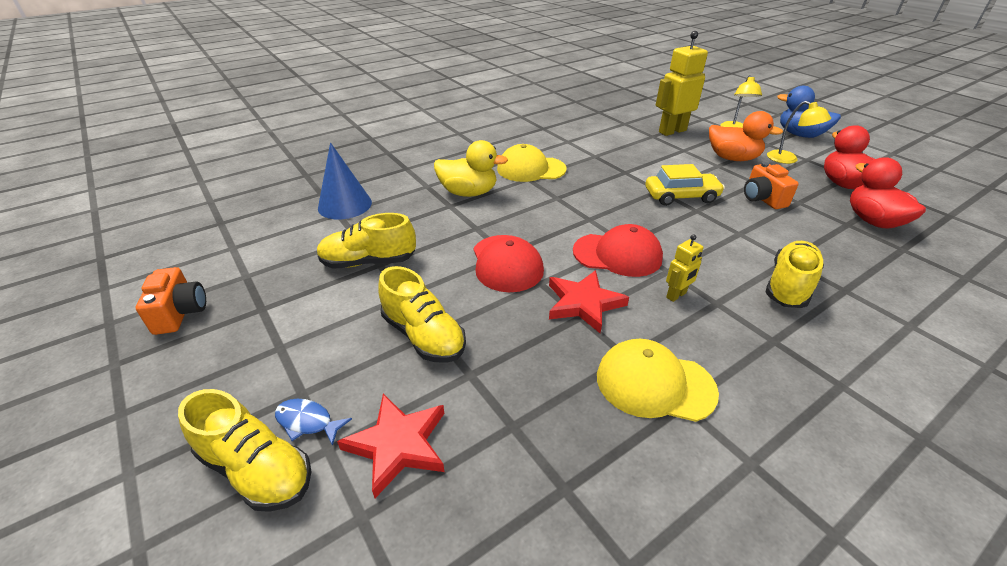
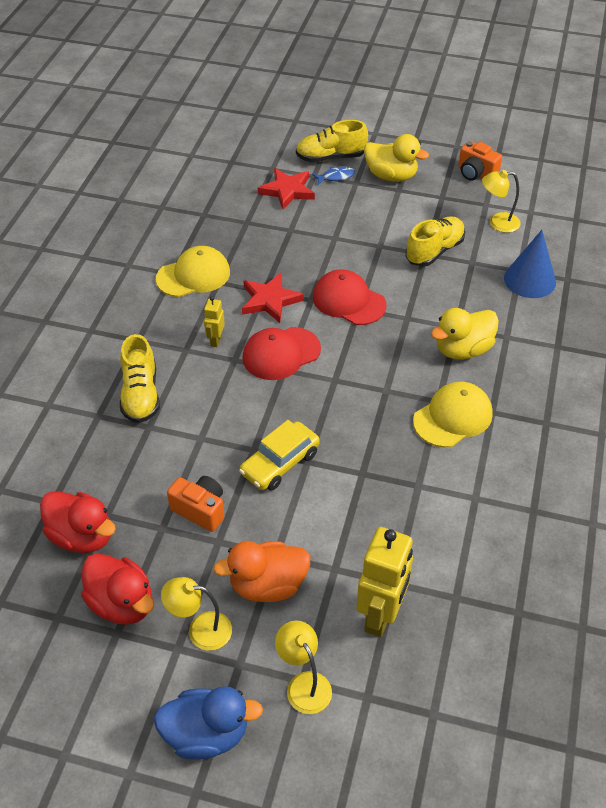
camera: 140 degrees right, 10 degrees up
(252, 372) = (391, 176): none -> yellow duck
(274, 254) = (497, 223): none -> yellow lamp
(423, 336) = (337, 232): yellow shoe -> none

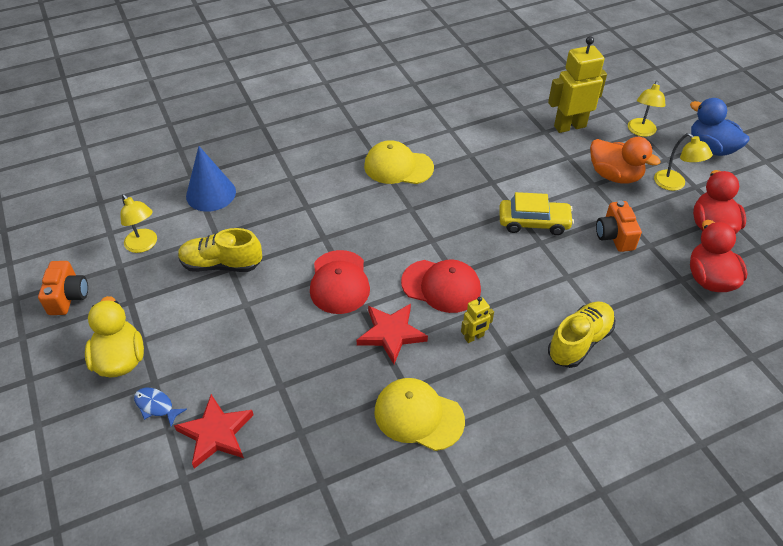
camera: 130 degrees left, 0 degrees up
(330, 157) = (120, 435): yellow shoe -> none
(462, 349) = (328, 192): yellow duck -> none

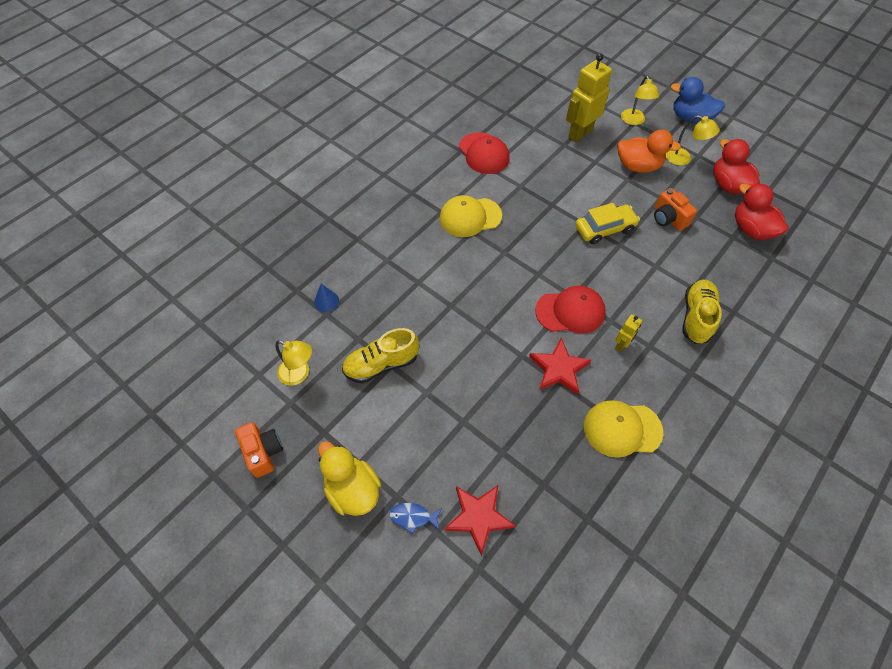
camera: 25 degrees left, 10 degrees up
(211, 194) = (326, 301): blue cone -> blue cone, size x0.53
(339, 282) = (490, 340): red cap -> red cap (484, 153)

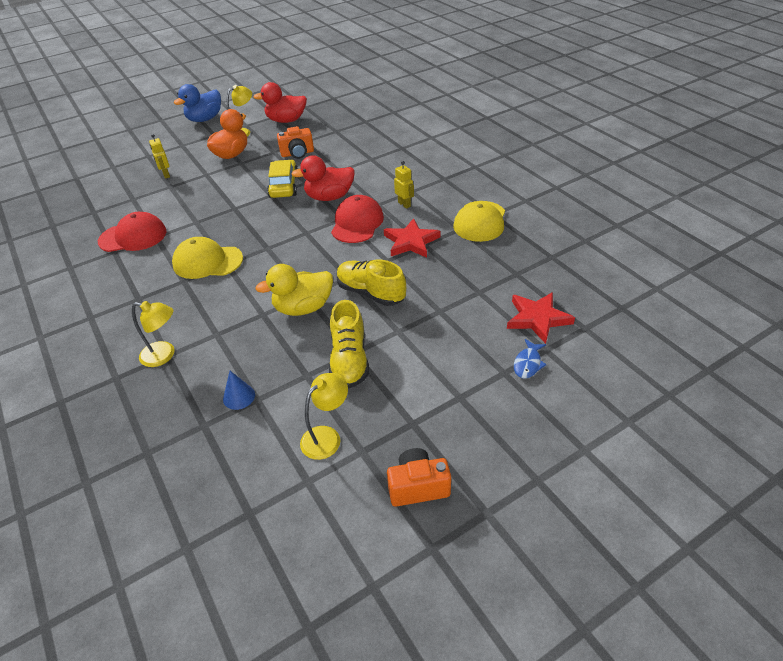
camera: 70 degrees left, 15 degrees down
(352, 489) = (487, 406): yellow duck -> yellow duck (303, 308)
(470, 217) = (207, 262): yellow cap -> yellow cap turned 90 degrees clockwise
(580, 133) = (166, 175): yellow robot -> yellow robot, size x0.49
(634, 121) = (180, 144): yellow lamp -> yellow lamp (164, 355)
(696, 317) = (397, 164): yellow shoe -> yellow shoe (371, 293)
(751, 229) = (334, 122): red duck -> red duck (329, 197)

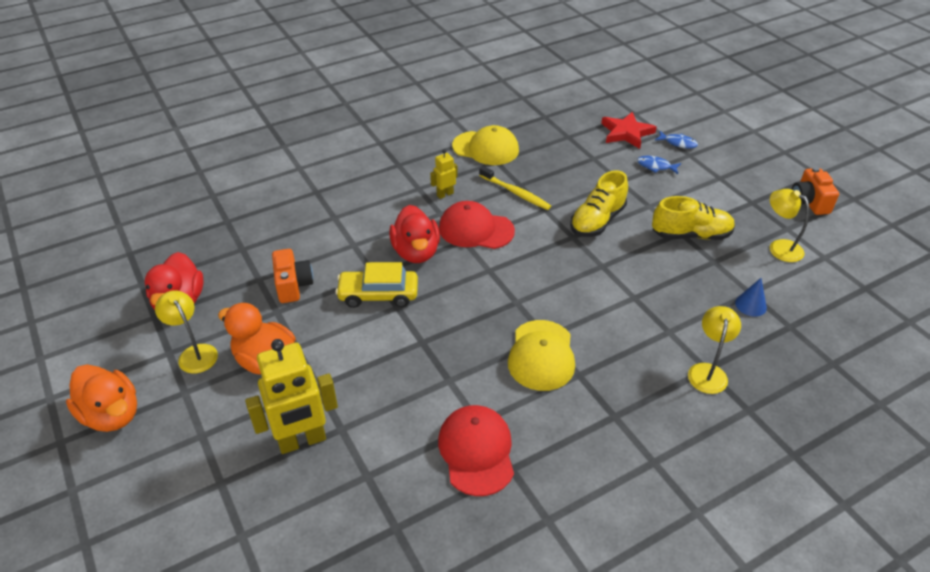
camera: 90 degrees left, 0 degrees up
(166, 175) = (302, 441): yellow robot -> yellow robot, size x2.04
(205, 119) = (112, 415): blue duck -> orange duck
(303, 308) = (622, 267): yellow duck -> none
(411, 242) = (515, 193): red star -> yellow toothbrush
(472, 340) = (655, 166): none -> blue fish

